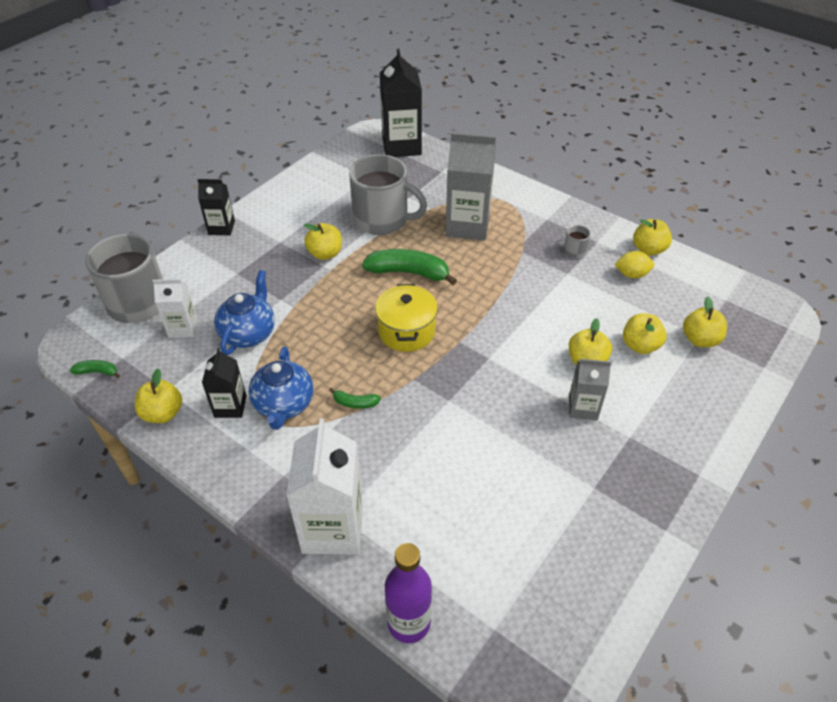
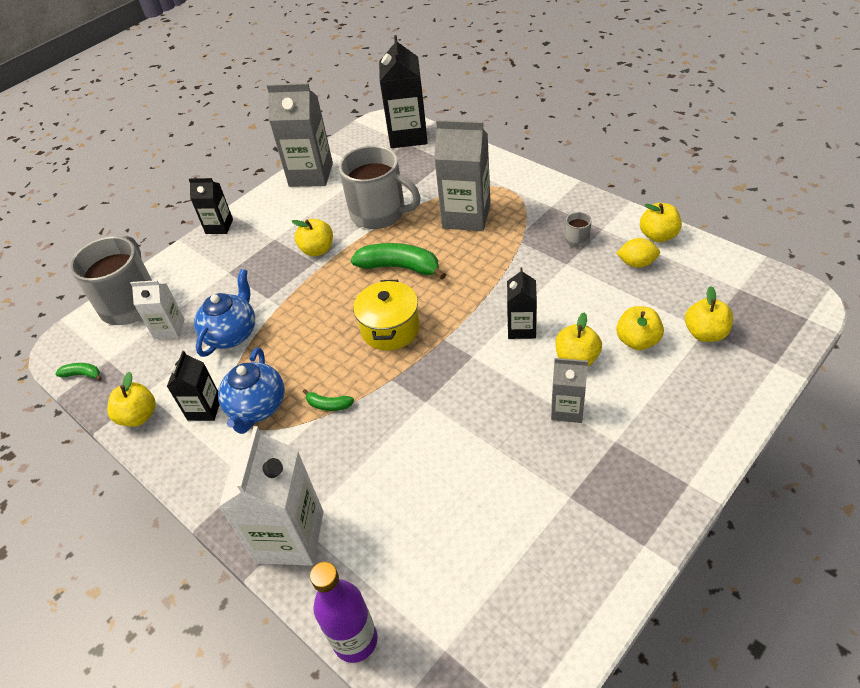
camera: 10 degrees right, 0 degrees up
(309, 180) = (311, 175): none -> grey carton
(532, 332) = (521, 328): none -> black carton

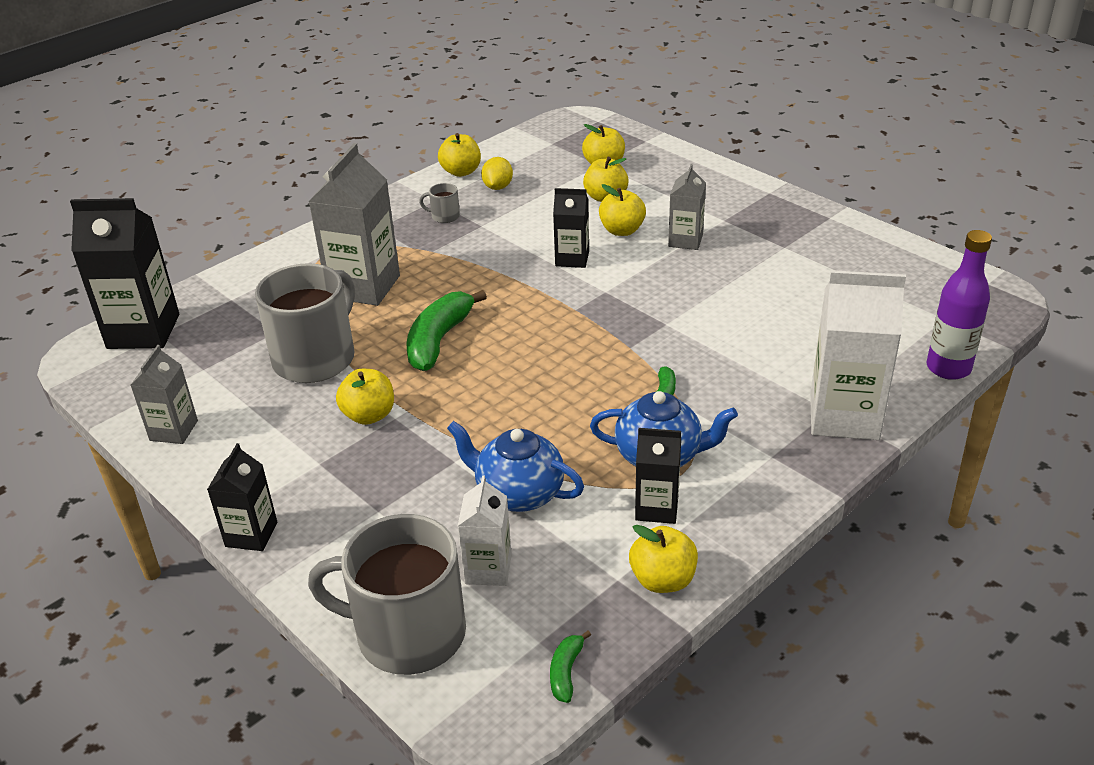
camera: 90 degrees left, 10 degrees down
(311, 175) = (174, 430): grey carton -> grey carton, size x0.56
(390, 329) = (548, 348): yellow pot -> none

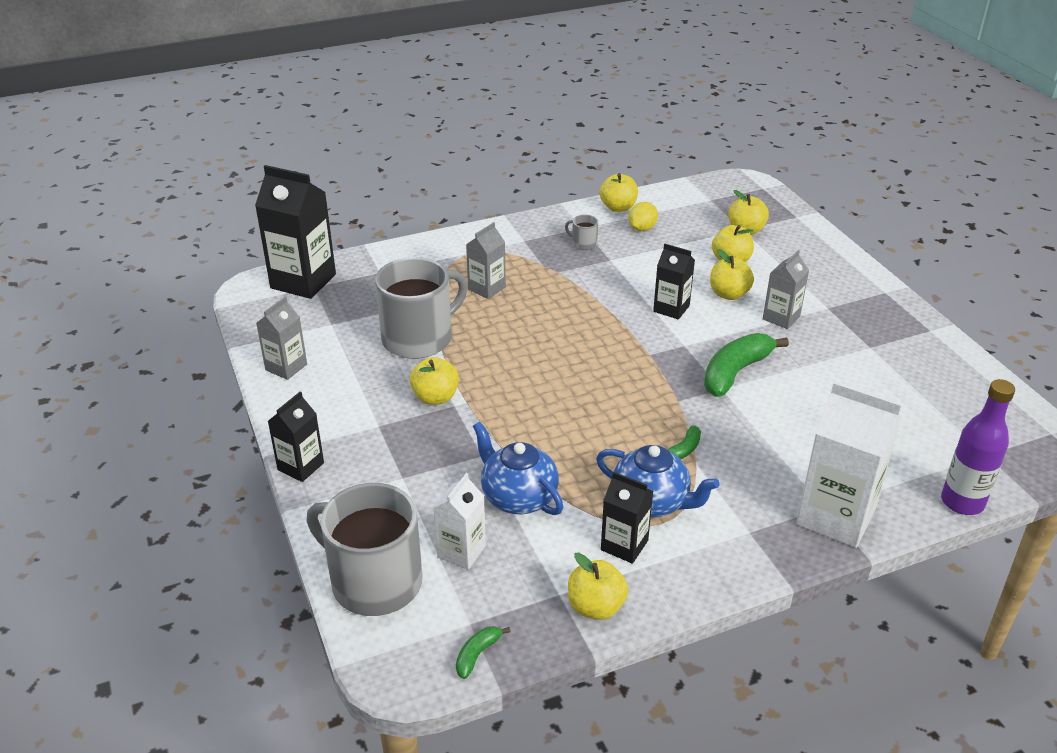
camera: 20 degrees right, 0 degrees up
(364, 287) = (486, 288): grey carton -> grey carton, size x0.56
(439, 340) = (522, 350): green banana -> green banana (735, 372)

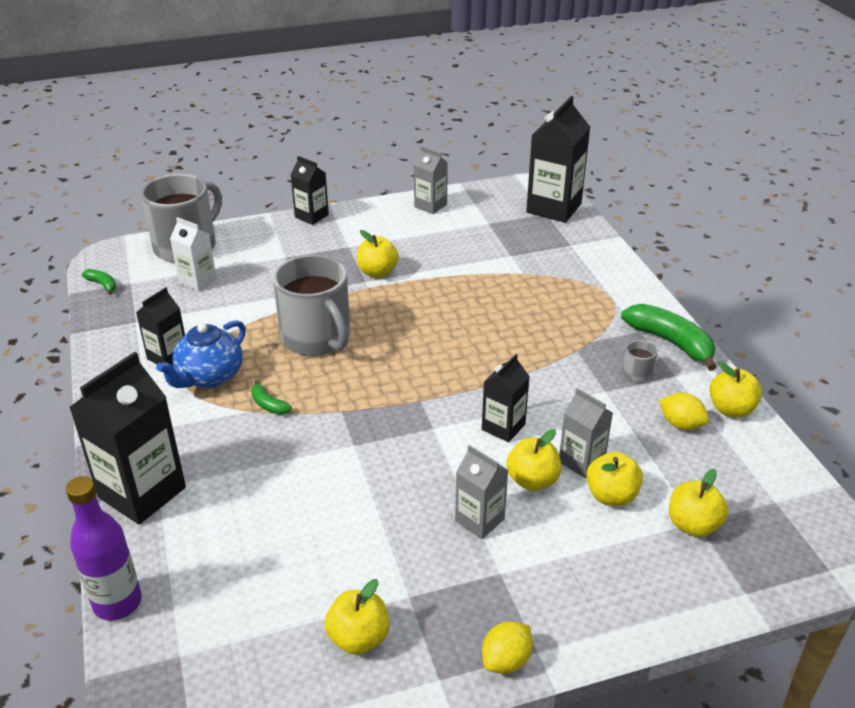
camera: 95 degrees right, 0 degrees up
(419, 338) = (462, 265): grey mug -> grey mug (317, 338)
(486, 288) = (543, 303): grey carton -> grey carton (581, 461)
(518, 497) = (243, 308): blue teapot -> none
(596, 607) = (114, 337): yellow apple -> yellow apple (358, 638)
(735, 372) = (379, 460): green banana -> green banana (671, 342)
(835, 517) = (142, 492): white carton -> black carton
(899, 304) = (506, 660): none -> yellow lemon

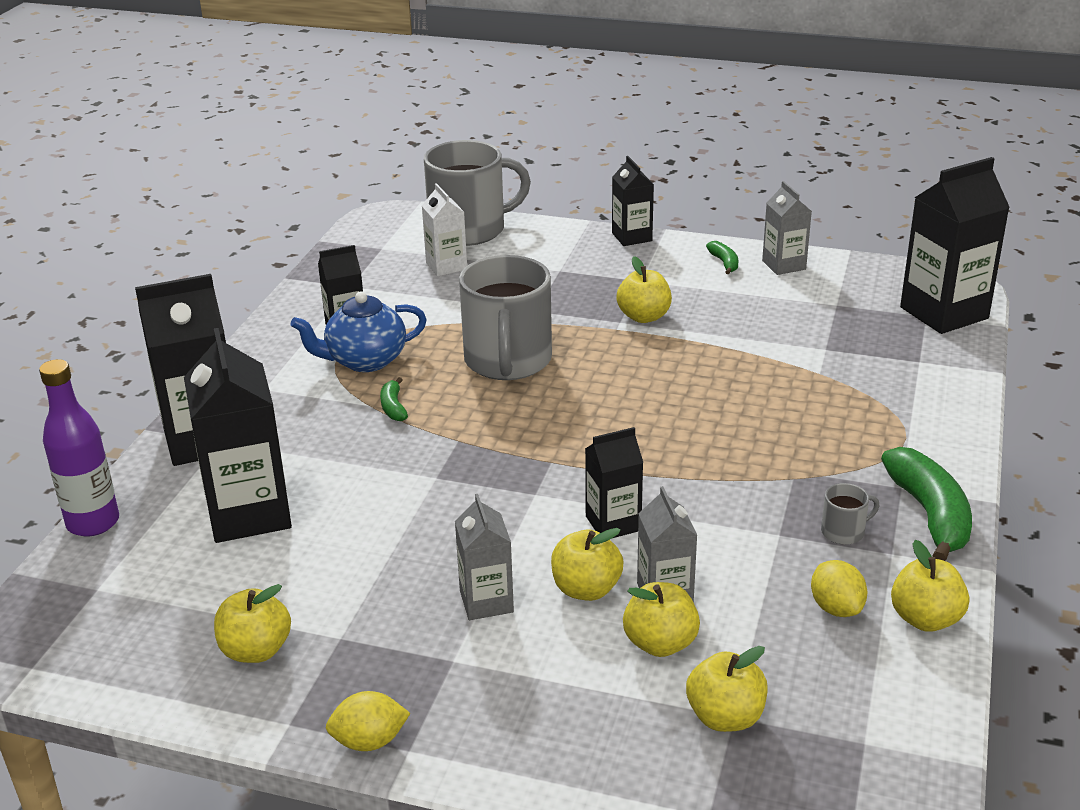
camera: 35 degrees right, 5 degrees down
(102, 285) = (354, 242): green banana -> green banana (724, 263)
(242, 535) = (249, 513): none -> black carton

